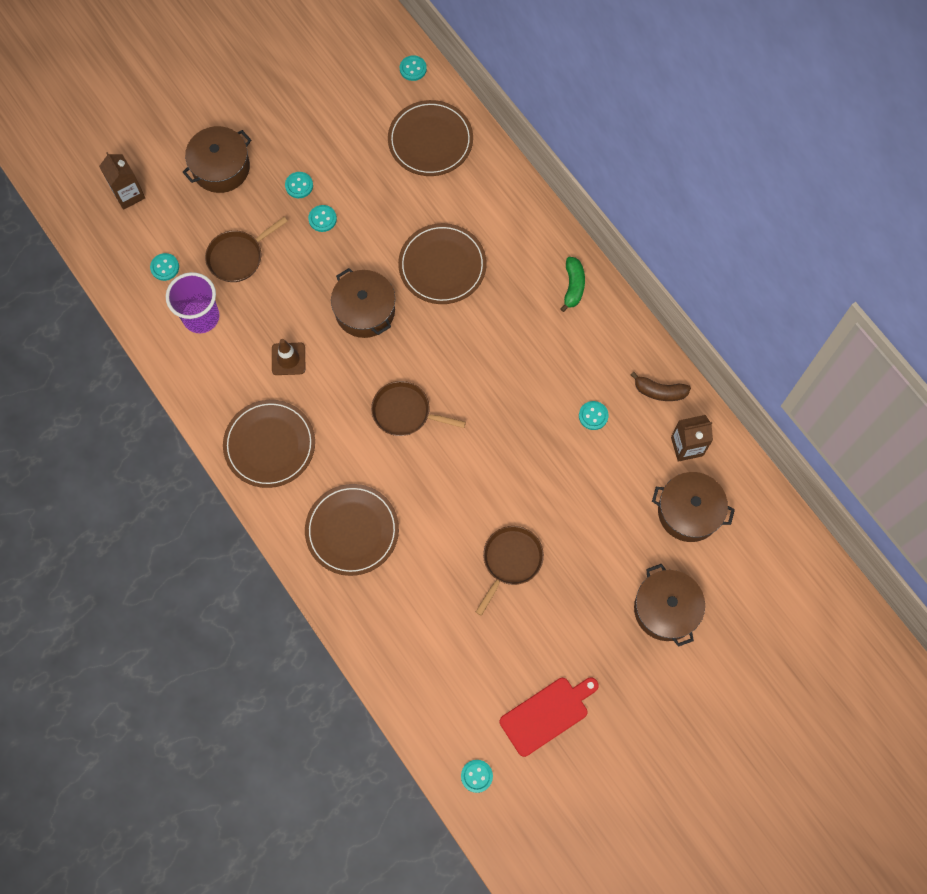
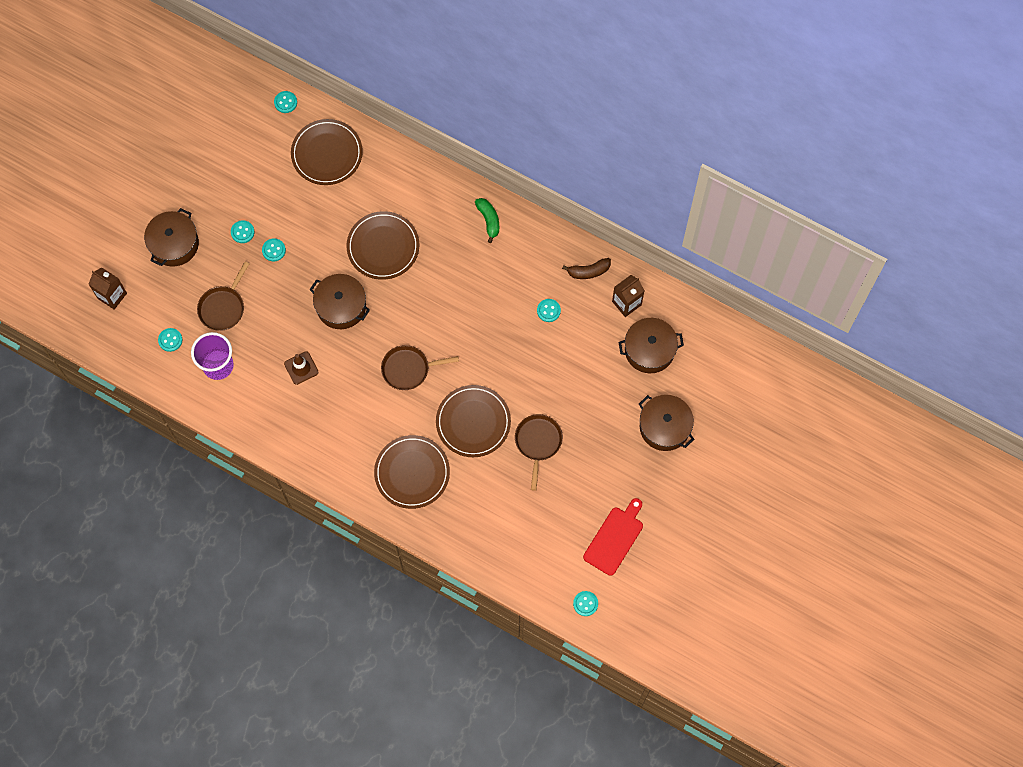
camera: 25 degrees left, 0 degrees up
(269, 445) = (319, 438): brown plate -> brown plate (473, 422)

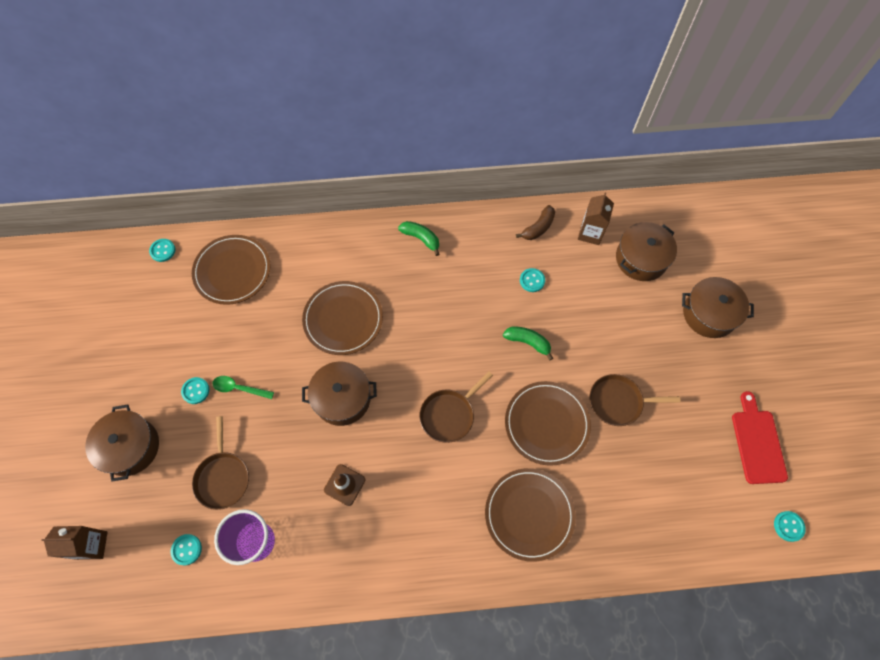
camera: 35 degrees left, 5 degrees down
(274, 250) = (239, 388): turquoise button -> green spoon
(507, 355) = (528, 342): none -> green banana
(538, 442) = (618, 402): brown pan -> brown pan turned 60 degrees counterclockwise

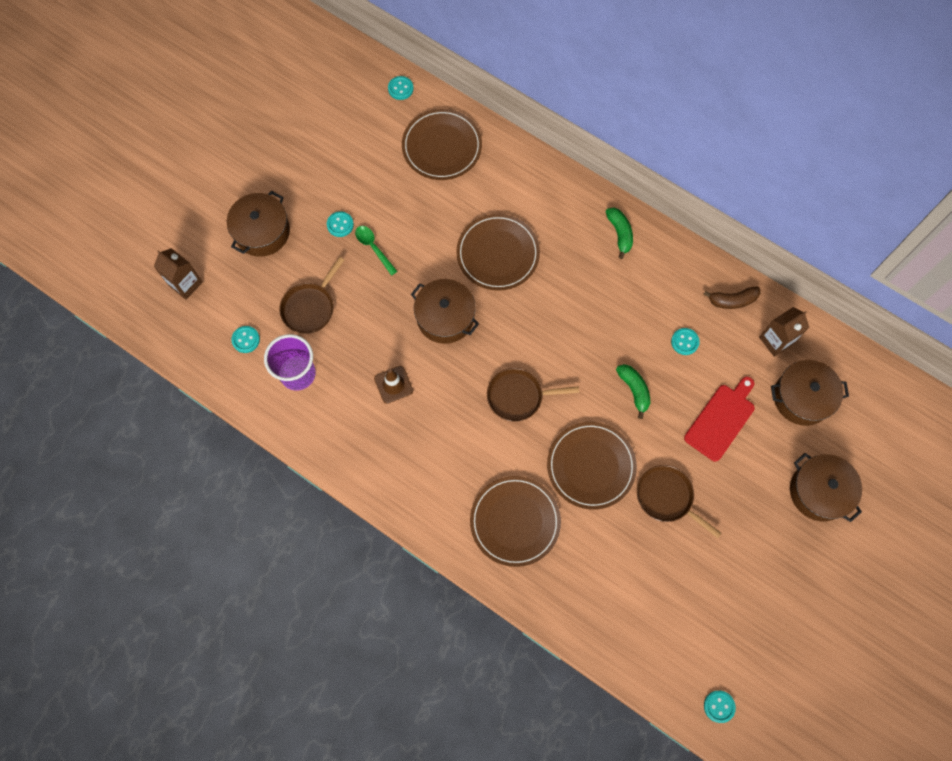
camera: 40 degrees right, 5 degrees up
(757, 443) = (757, 625): red cutting board -> red cutting board (721, 419)

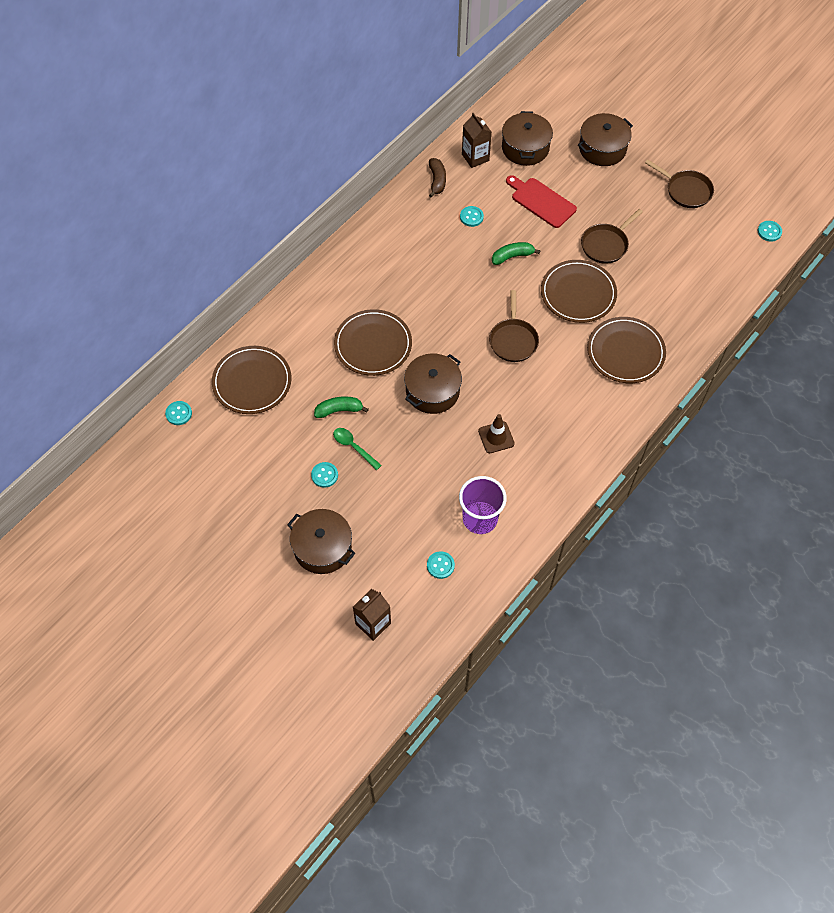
camera: 85 degrees left, 10 degrees down
(310, 307) = (411, 505): brown pan -> brown pan (686, 191)
(373, 247) = (353, 447): green spoon -> green spoon turned 75 degrees clockwise
(619, 233) = (365, 251): green banana -> green banana (339, 410)

